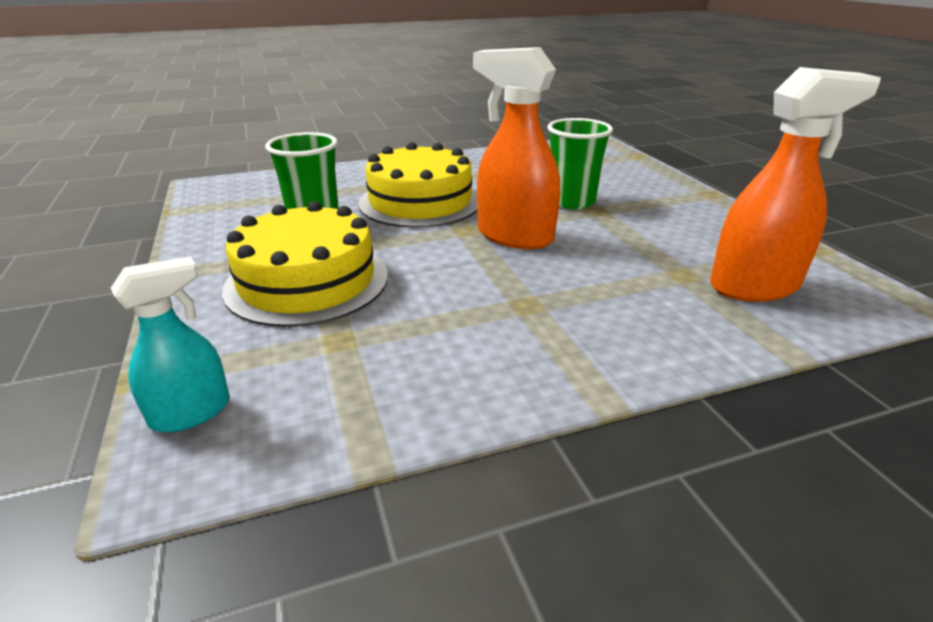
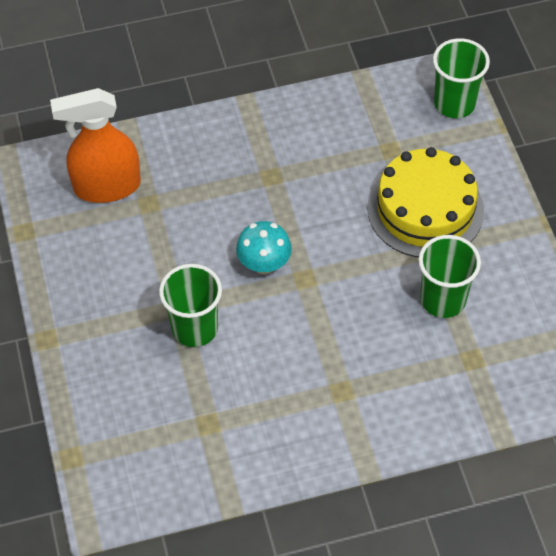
camera: 175 degrees left, 25 degrees up
(191, 412) = (454, 103): turquoise spray bottle -> green cup
(420, 202) = (346, 336): yellow cake -> none
(514, 236) = (264, 264): orange spray bottle -> turquoise mushroom

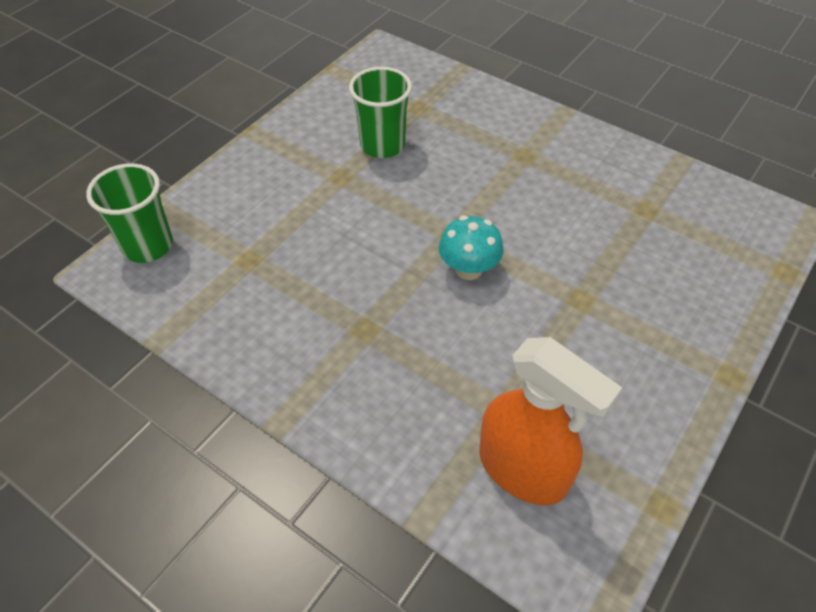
camera: 130 degrees left, 5 degrees down
(195, 328) = (584, 273): green cup -> none
(425, 209) = (300, 200): yellow cake -> none

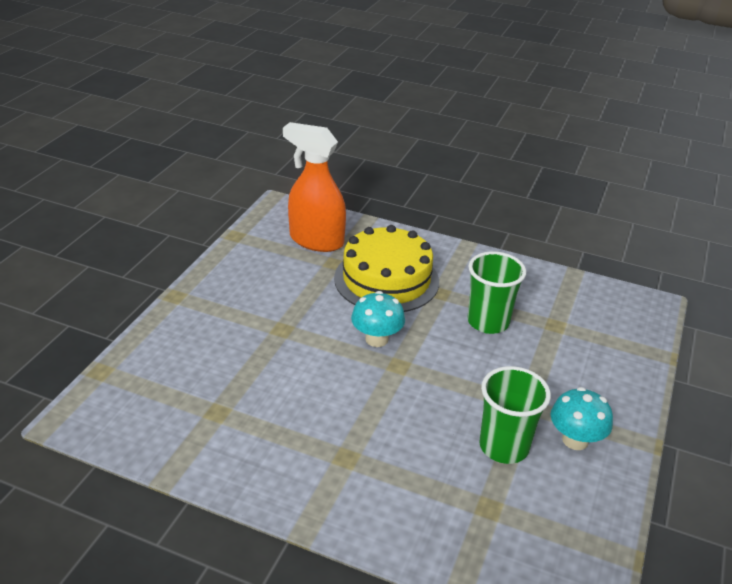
camera: 165 degrees right, 15 degrees down
(148, 246) = (641, 324): green cup -> green cup (488, 322)
(316, 142) = (575, 440): none -> turquoise mushroom
(430, 363) = (386, 279): none -> yellow cake

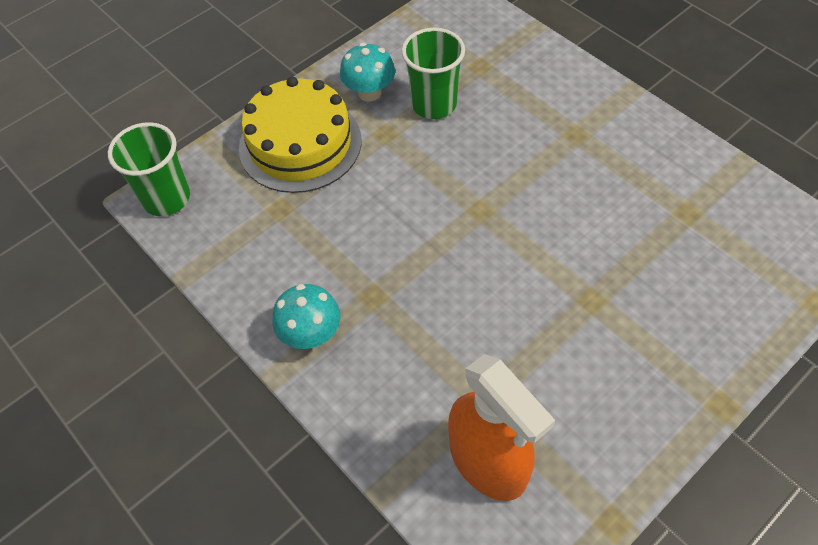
camera: 150 degrees left, 20 degrees up
(376, 339) = (487, 250): turquoise mushroom -> turquoise mushroom (311, 334)
(386, 279) = (426, 341): yellow cake -> yellow cake (300, 144)
(488, 322) = (349, 235): green cup -> green cup (166, 198)

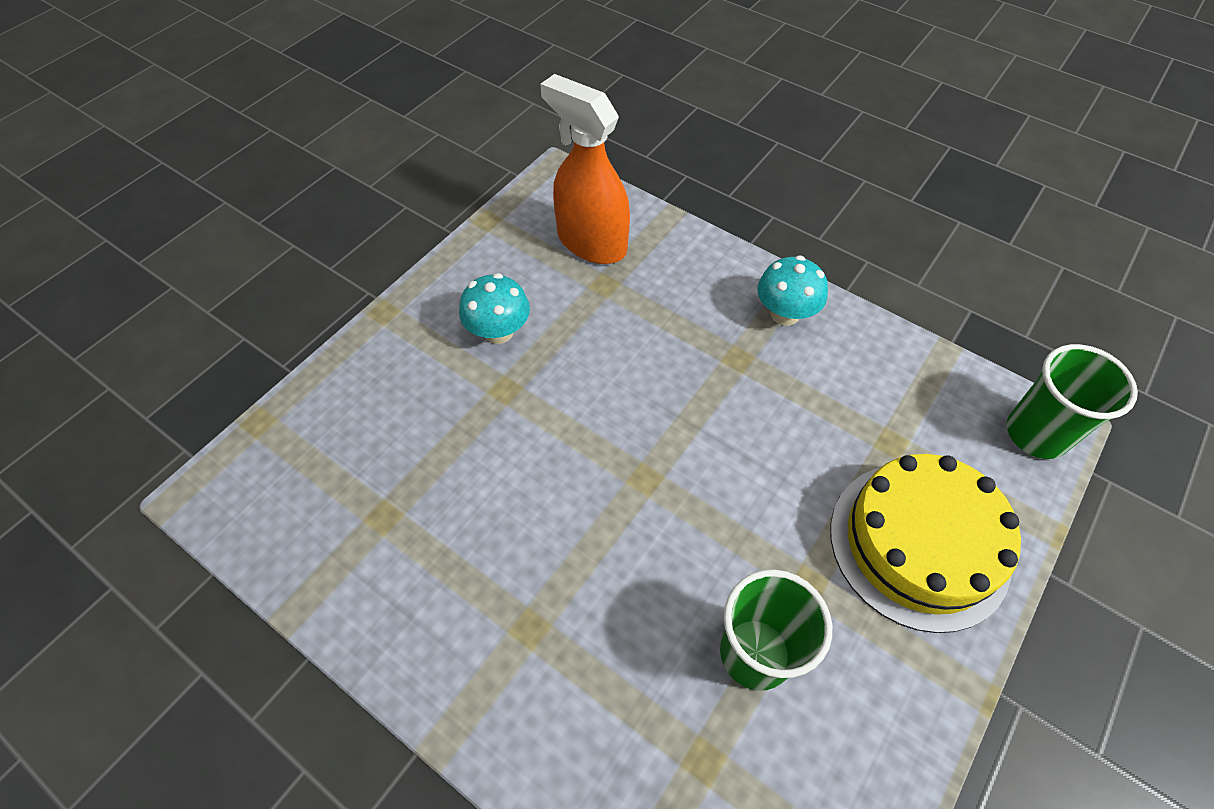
camera: 165 degrees right, 0 degrees up
(369, 92) = (864, 662): turquoise mushroom -> turquoise mushroom (499, 332)

